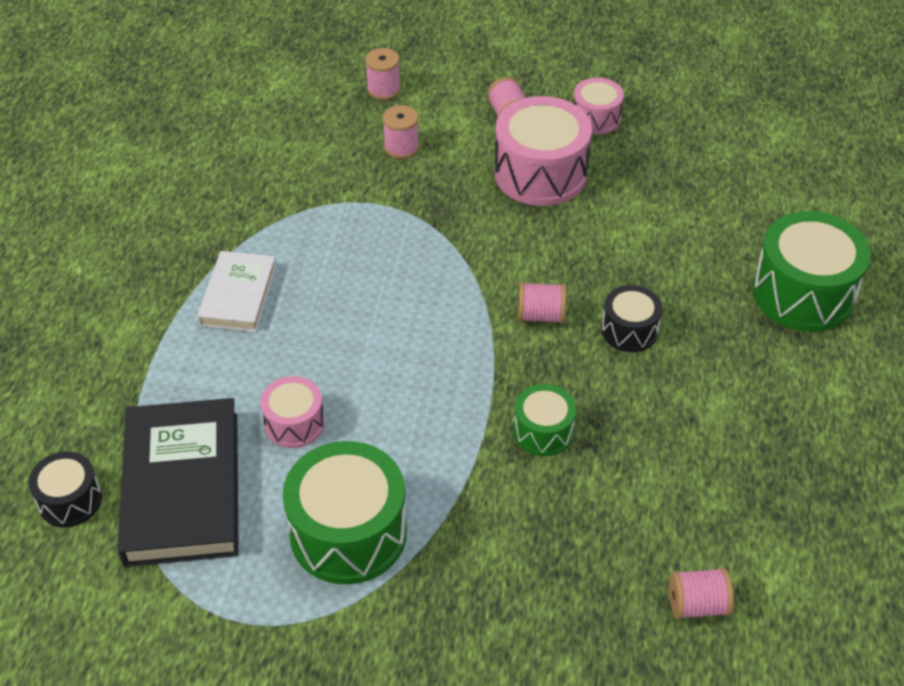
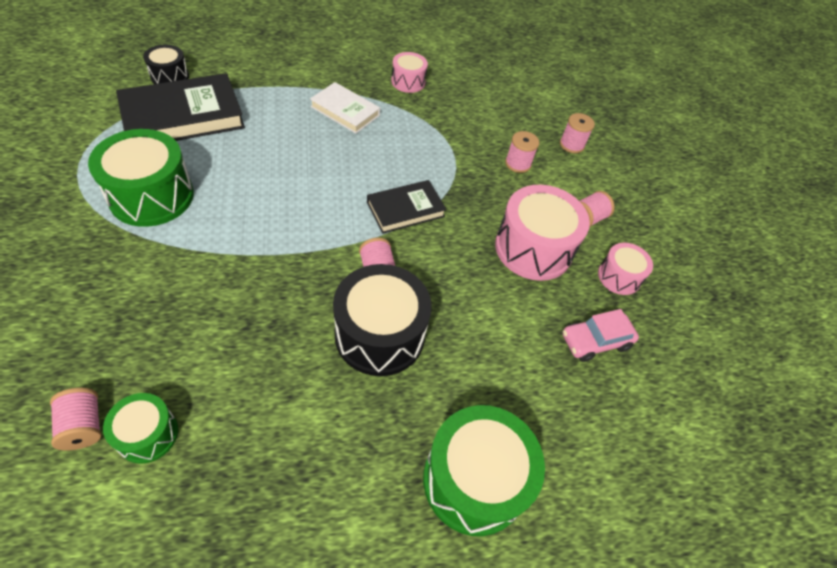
camera: 65 degrees right, 5 degrees up
(238, 295) = (345, 111): white book -> white book turned 45 degrees clockwise
(294, 423) = (242, 155): pink drum -> pink drum (408, 82)
(449, 270) = (405, 209): none -> black book
(543, 431) = (257, 290): green drum -> green drum (147, 434)
(629, 330) = (380, 335): black drum -> black drum, size x1.83
(671, 163) = (595, 341): none -> pink car

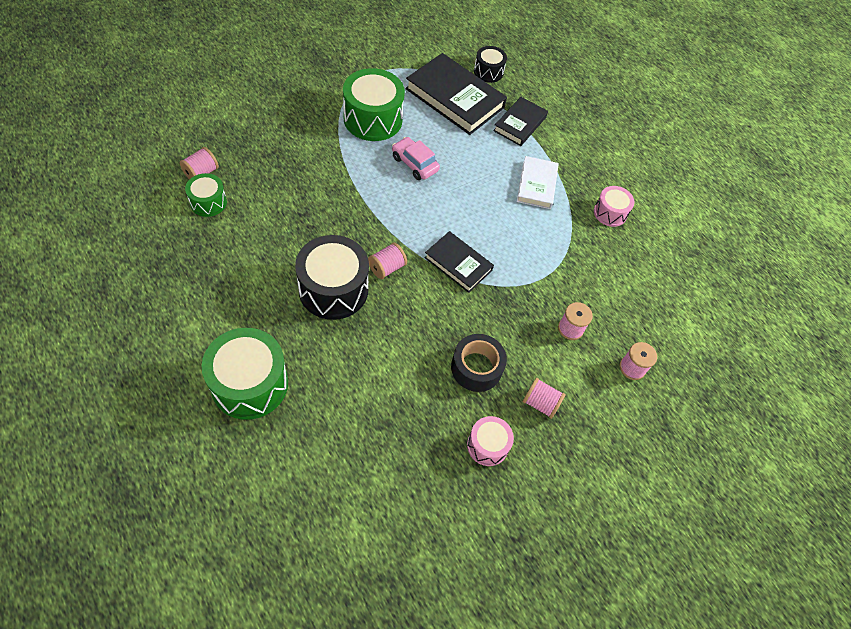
camera: 65 degrees right, 5 degrees up
(260, 87) = (520, 124): none -> black book
(533, 248) = (476, 367): pink drum -> black tape
(595, 341) = (406, 439): pink car -> pink car (415, 164)

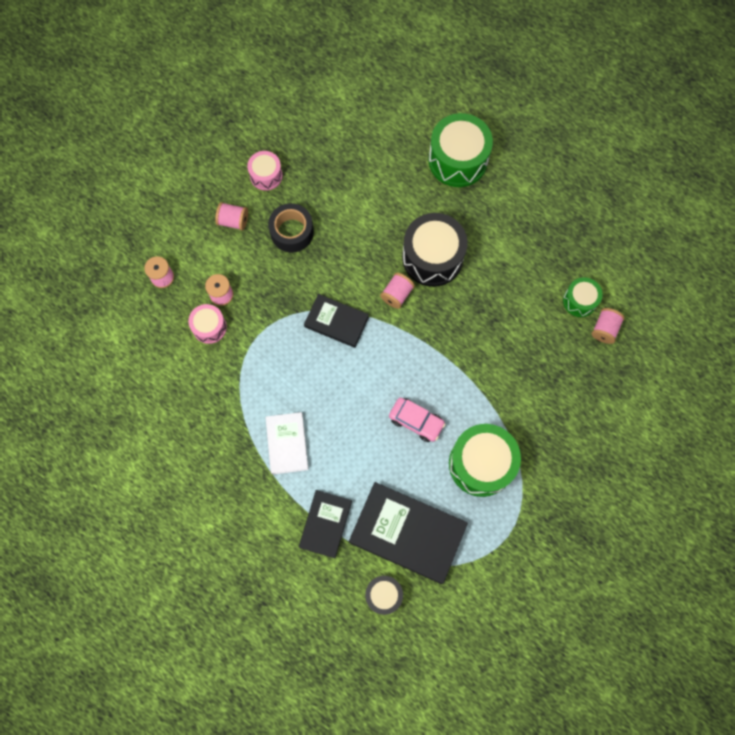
camera: 170 degrees right, 15 degrees up
(610, 213) = (205, 437): pink drum -> pink drum (209, 327)

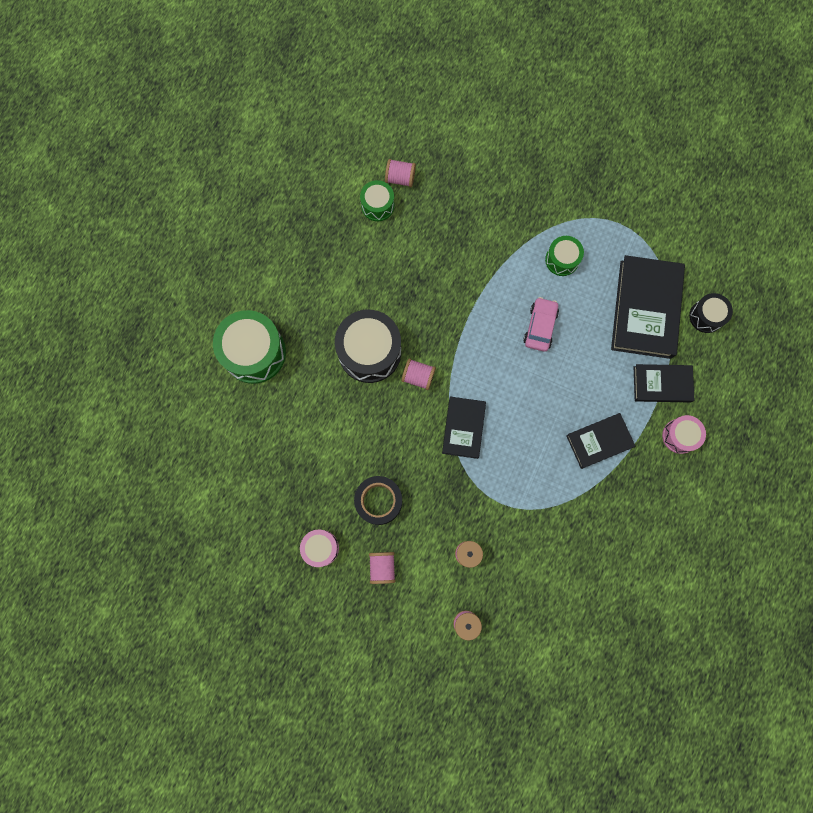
camera: 105 degrees left, 5 degrees up
(209, 327) = (505, 555): pink drum -> pink drum (679, 436)
(287, 444) = (599, 441): white book -> black book
(481, 464) = (562, 260): green drum -> green drum, size x0.55

